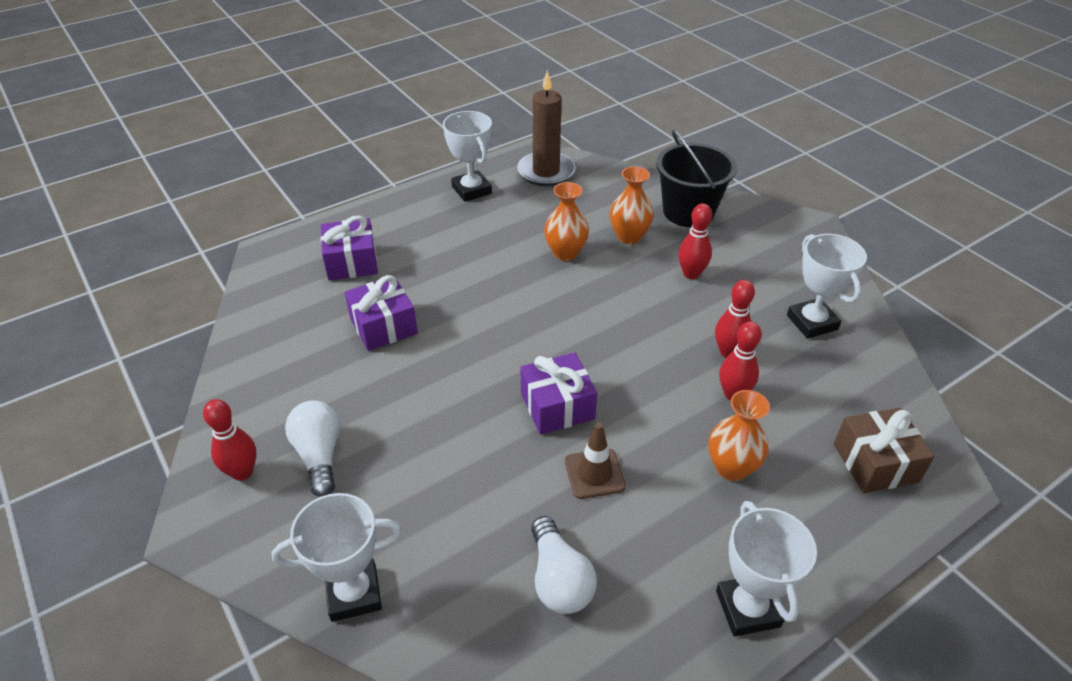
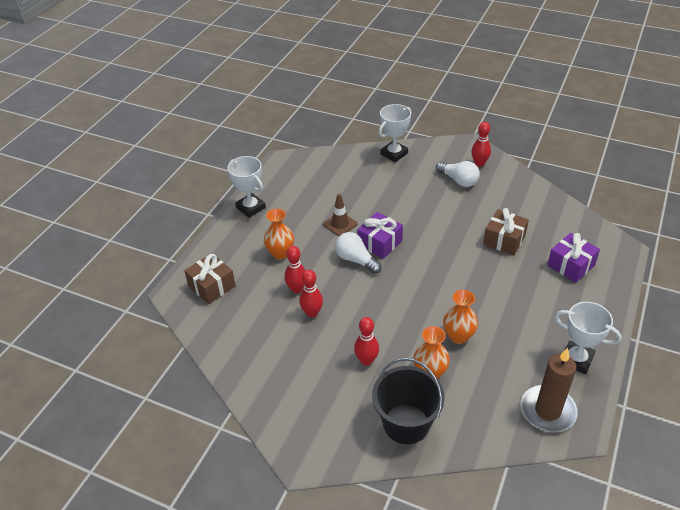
camera: 150 degrees right, 0 degrees up
(383, 326) = (504, 240): purple gift -> brown gift
(559, 579) = (326, 186): white light bulb -> white light bulb (356, 260)
(812, 322) = (271, 359): white trophy -> none

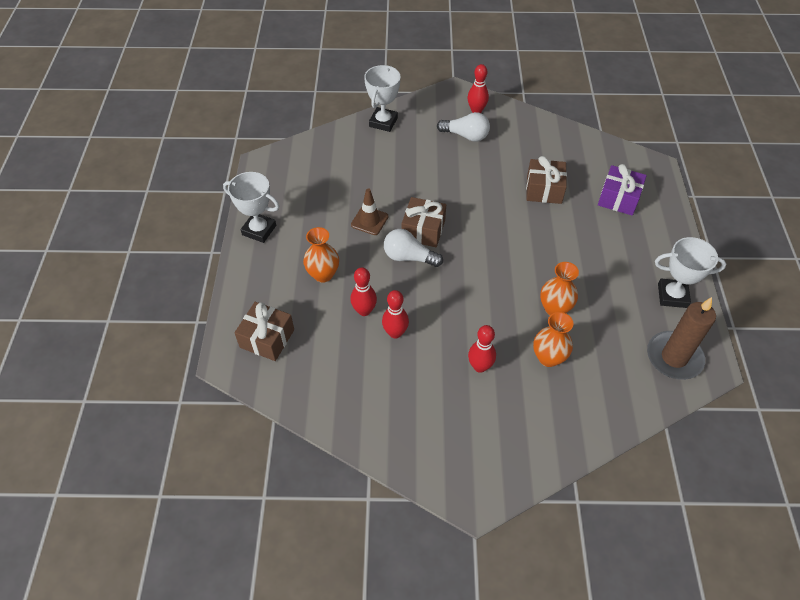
camera: 25 degrees left, 10 degrees up
(380, 243) = (423, 230): purple gift -> brown gift
(406, 424) = (554, 420): black bucket -> none

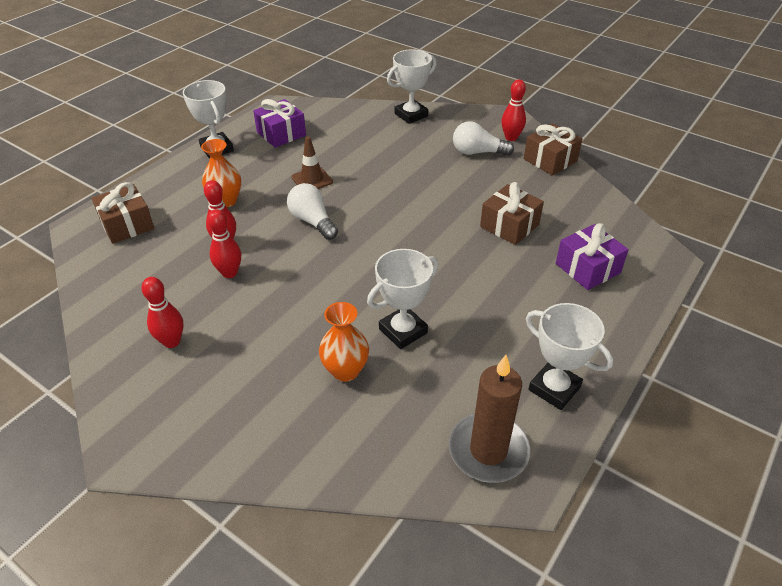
camera: 35 degrees right, 10 degrees down
(298, 189) = (281, 134): none -> purple gift
(423, 230) = (350, 207): brown gift -> brown gift (550, 160)
(466, 135) = (477, 152): white light bulb -> white light bulb turned 135 degrees clockwise
(480, 366) = (270, 341): red bowling pin -> red bowling pin (172, 341)
(554, 308) = (403, 331): orange vase -> white trophy

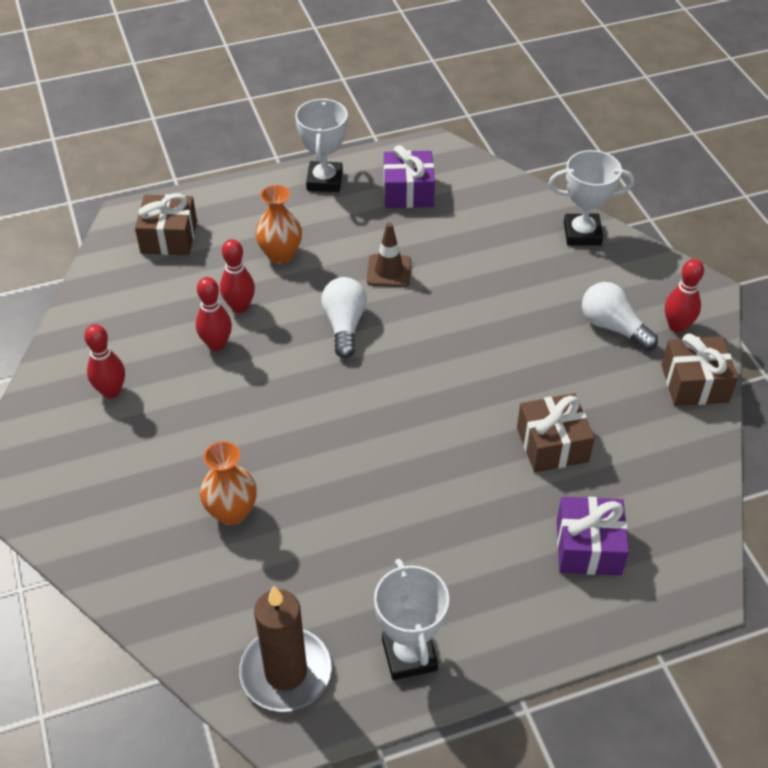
camera: 35 degrees right, 5 degrees up
(403, 331) = (321, 503): white trophy -> none

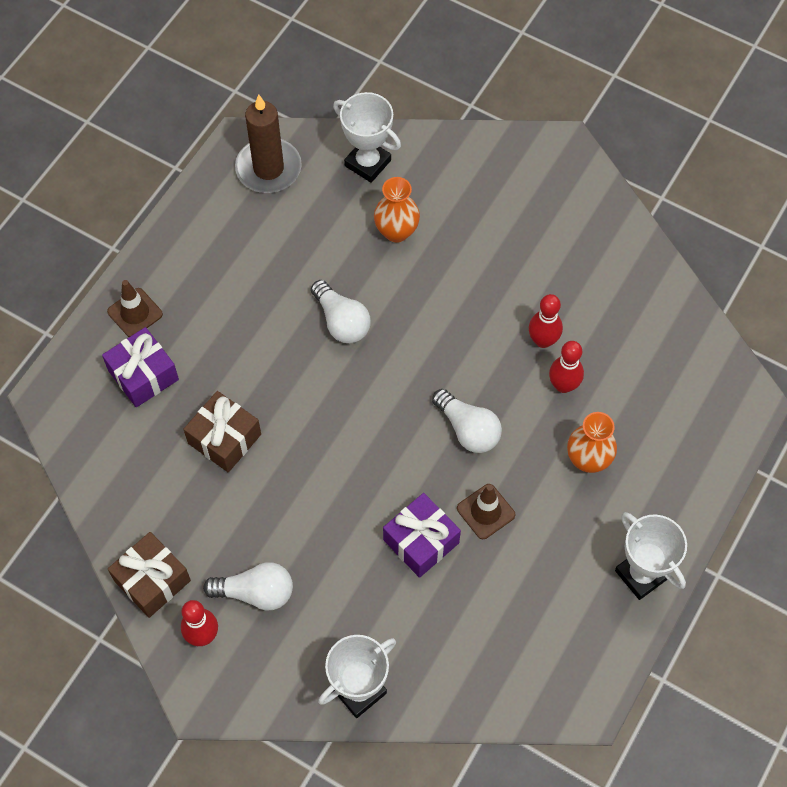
camera: 140 degrees right, 15 degrees up
(111, 391) = (570, 251): red bowling pin -> none
(169, 237) = (694, 407): brown gift -> none
(362, 469) = (341, 321): none -> white light bulb
(408, 192) = (556, 620): purple gift -> purple gift (421, 541)
(409, 655) = (205, 227): white trophy -> white trophy (367, 163)
(554, 614) = (135, 313): none -> brown traffic cone

